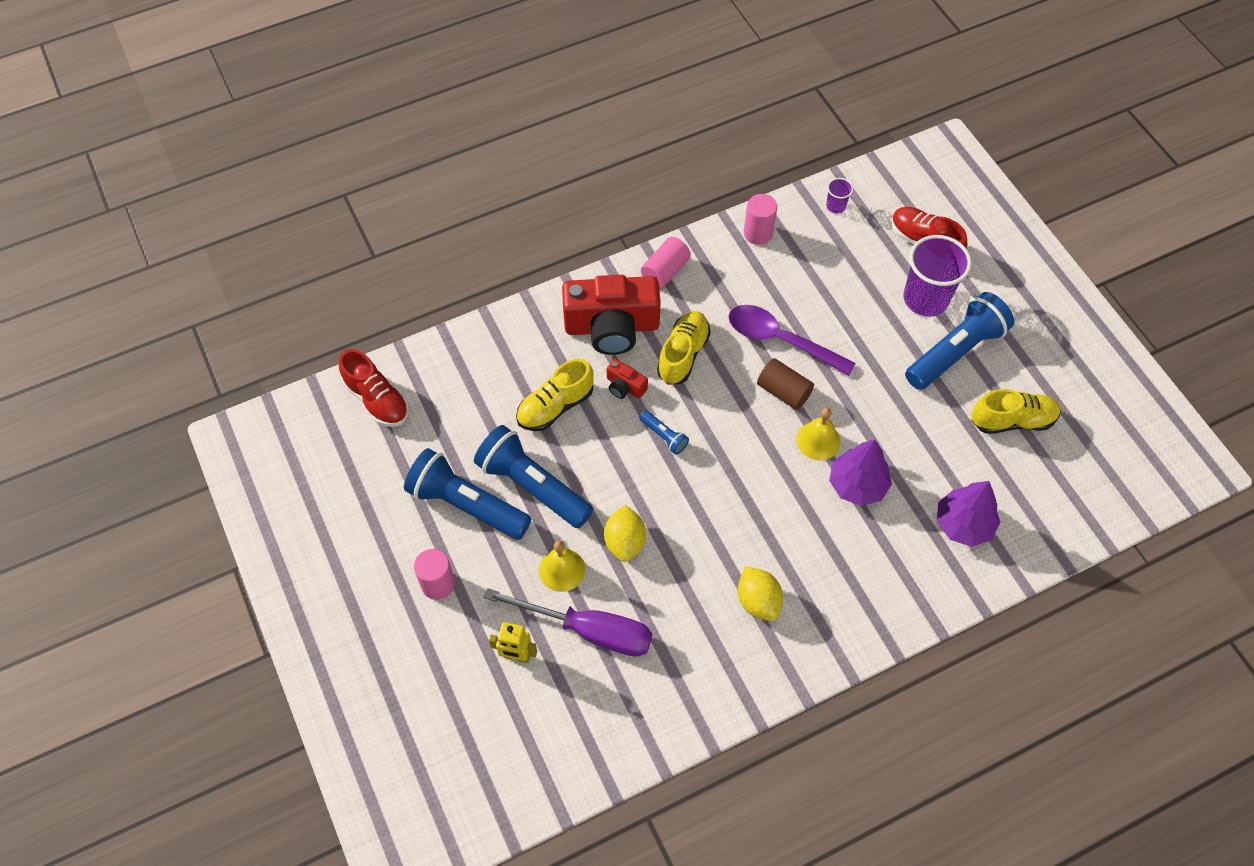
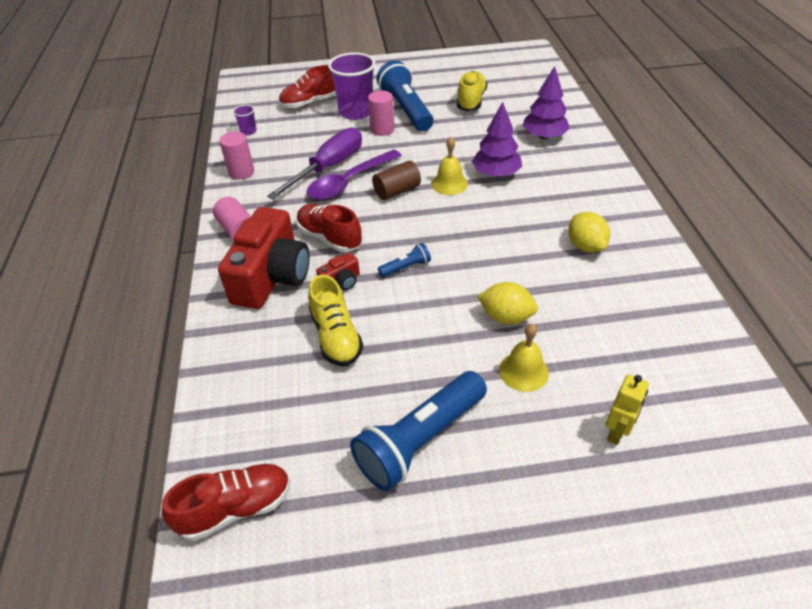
camera: 70 degrees left, 15 degrees down
(438, 584) = (513, 491): pink cylinder -> pink cylinder (382, 129)
(532, 486) = (419, 375): blue flashlight -> none
(589, 630) = (596, 364): purple screwdriver -> purple screwdriver (328, 167)
(683, 354) = (329, 238): yellow shoe -> red shoe
(758, 601) = (585, 246): yellow lemon -> yellow lemon turned 75 degrees clockwise

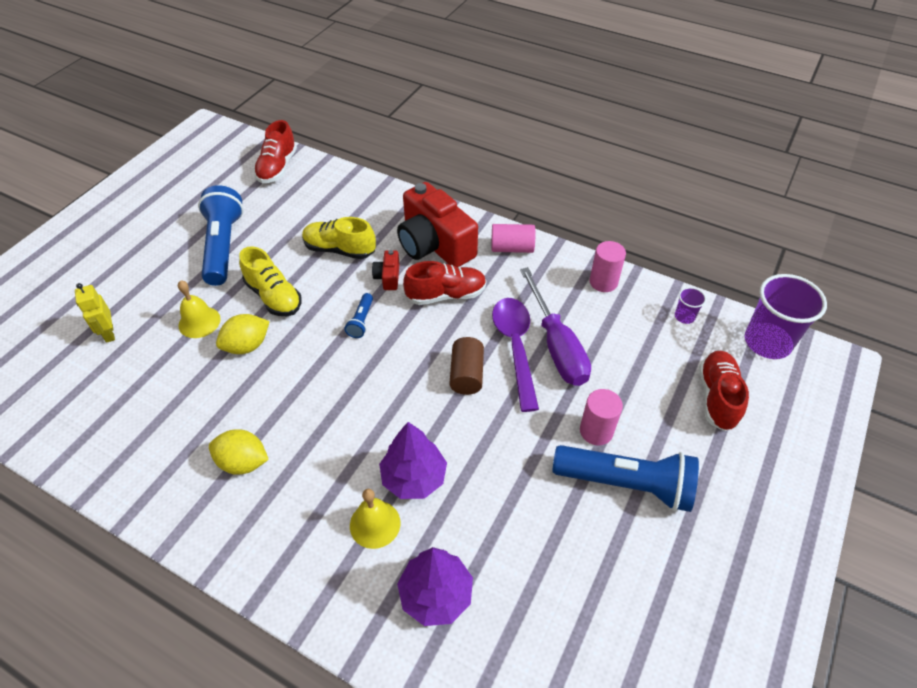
camera: 125 degrees right, 5 degrees up
(356, 112) = (659, 429): purple cup -> purple cup (767, 342)
(449, 184) = (437, 424): yellow bell -> yellow bell (375, 524)
(471, 101) = (594, 578): yellow shoe -> yellow shoe (274, 296)

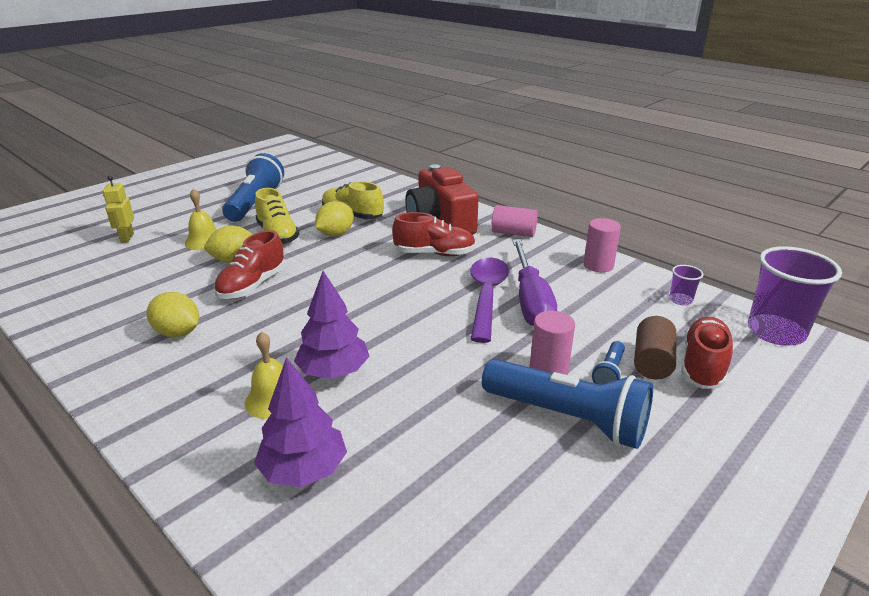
camera: 15 degrees right, 20 degrees down
(277, 167) = (328, 167): red shoe -> red shoe (252, 286)
(334, 283) = (335, 234): none -> yellow lemon
(361, 321) = (345, 259): blue flashlight -> blue flashlight (609, 372)
(388, 277) = (386, 236): red camera -> none
(466, 375) = (427, 307): brown cylinder -> brown cylinder (652, 362)

